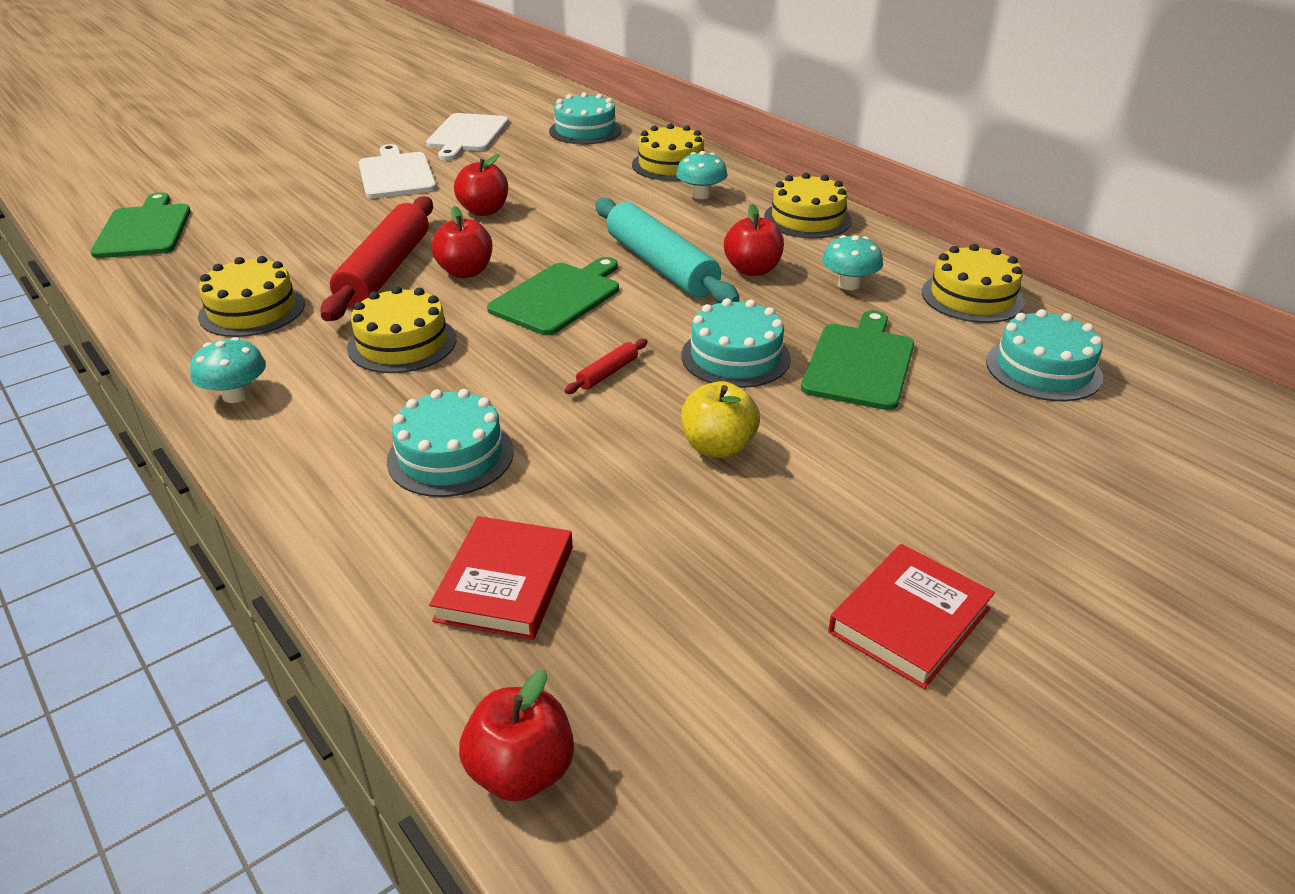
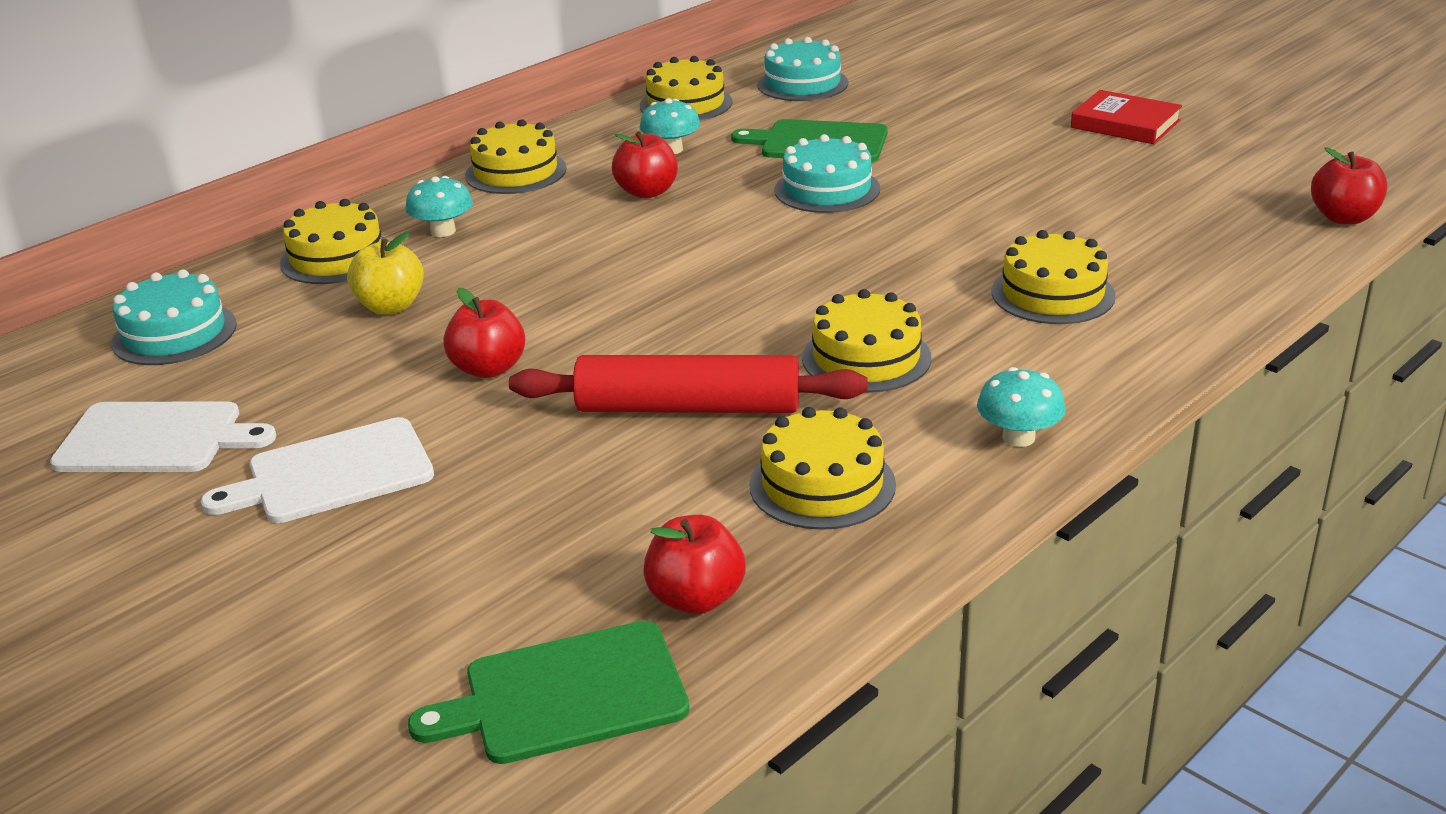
camera: 95 degrees left, 5 degrees down
(450, 456) = (1052, 294): turquoise cake -> yellow cake
(465, 272) = (680, 350): red apple -> red apple (696, 598)
(505, 583) = (1192, 246): red book -> none
(558, 297) = (732, 284): green cutting board -> none
(607, 373) = (880, 241): red rolling pin -> none
(661, 266) = (644, 237): turquoise rolling pin -> none
(718, 447) = (973, 187): yellow apple -> yellow apple (391, 306)

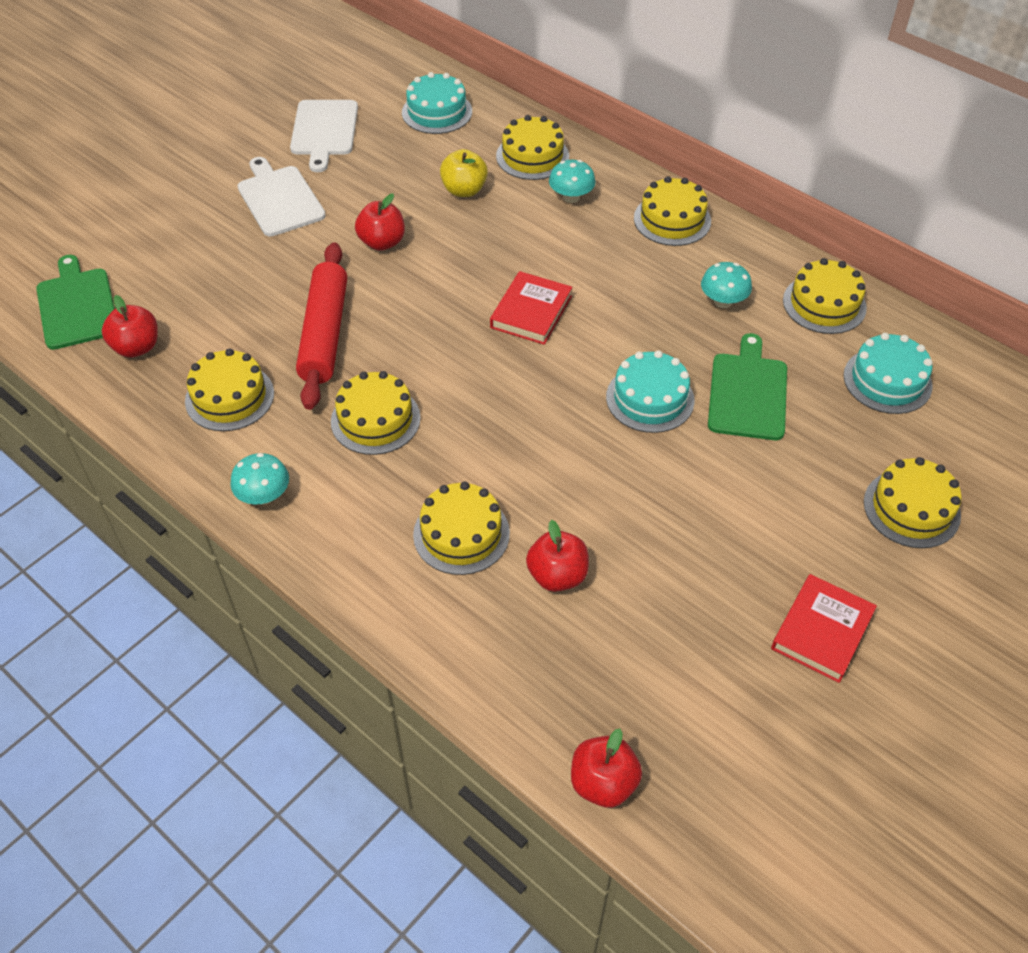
camera: 85 degrees right, 20 degrees up
(647, 192) = (640, 293): red apple -> red apple (557, 575)
(669, 256) = (531, 312): none -> red book
(969, 84) = (911, 508): none -> yellow cake

